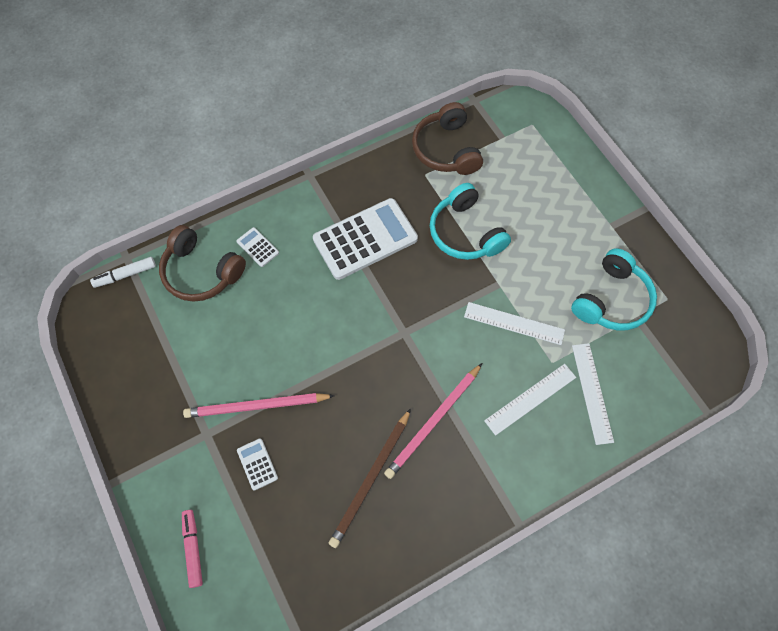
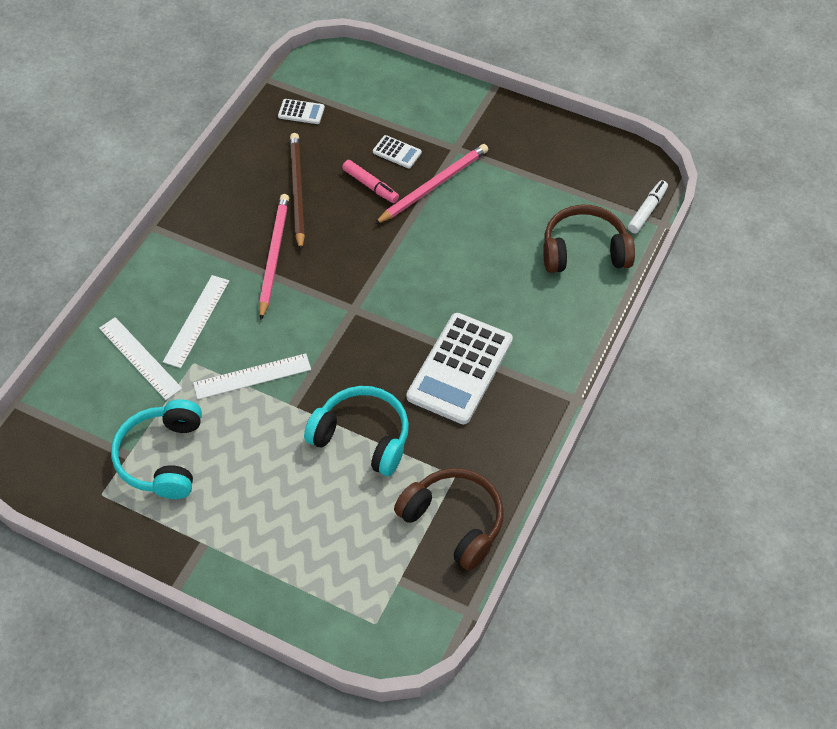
camera: 145 degrees right, 10 degrees down
(193, 548) = (397, 85): pink marker -> pink marker (370, 186)
(257, 247) = (556, 300): white calculator -> white calculator (301, 112)

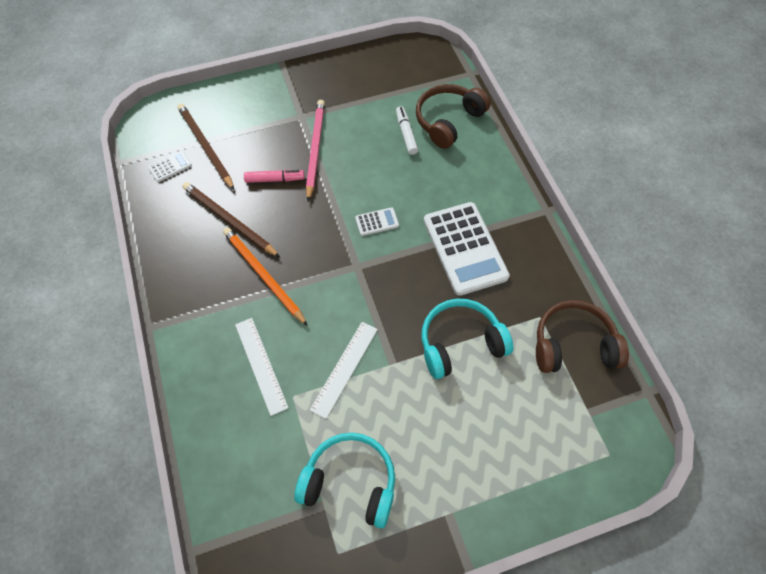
camera: 45 degrees left, 5 degrees up
(140, 358) = (250, 428): white ruler -> none
(162, 457) = (350, 482): turquoise headphones -> turquoise headphones turned 150 degrees clockwise
(274, 256) = (263, 275): pink pencil -> orange pencil
(347, 116) = (205, 146): none -> brown pencil
(397, 152) = (267, 146): white calculator -> white calculator (377, 222)
(647, 210) = (453, 72): white marker -> white marker (406, 133)

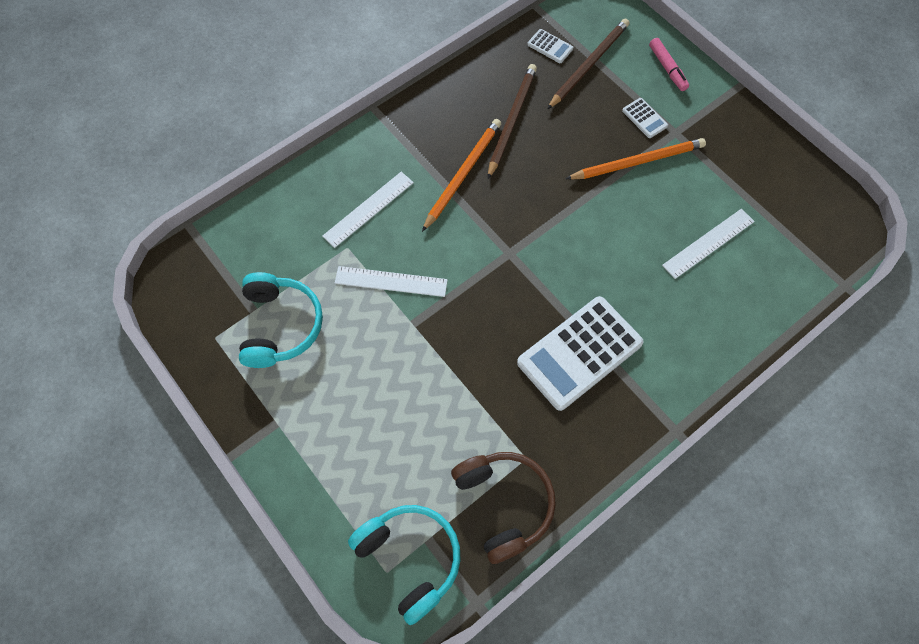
camera: 70 degrees right, 5 degrees up
(274, 179) = (579, 140): pink marker -> pink marker (667, 68)
(315, 149) = (638, 162): pink pencil -> orange pencil
(377, 222) = (573, 253): white calculator -> white calculator (644, 118)
(406, 133) = (708, 243): white marker -> white ruler
(448, 121) = (753, 282): brown headphones -> none
(460, 343) = (460, 382): turquoise headphones -> turquoise headphones (410, 559)

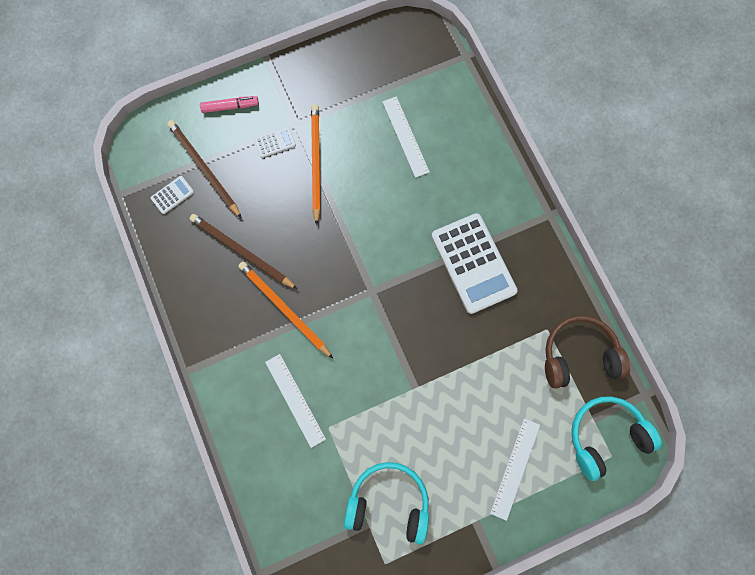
camera: 75 degrees left, 10 degrees up
(391, 281) = (371, 396): white ruler -> white ruler (515, 468)

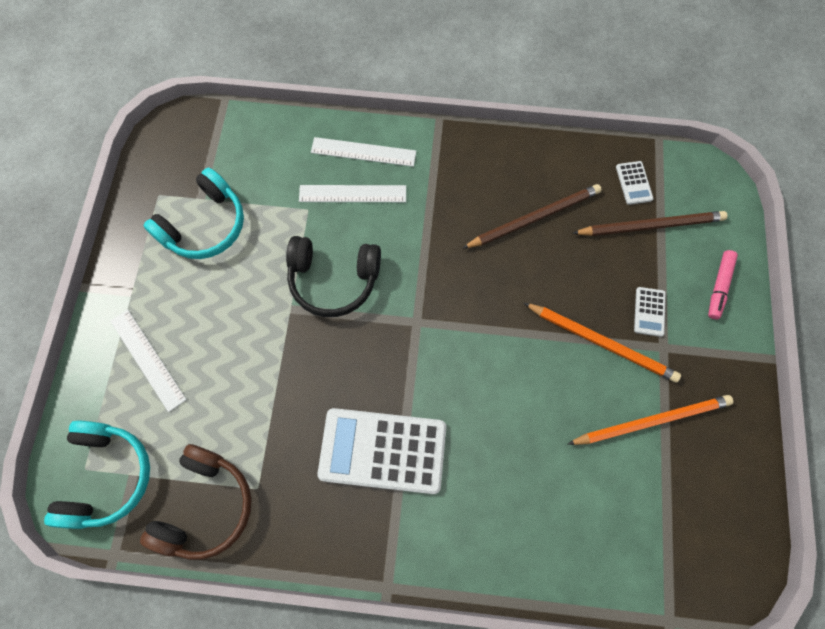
camera: 120 degrees right, 5 degrees down
(284, 308) = (449, 228): orange pencil -> orange pencil (652, 421)
(375, 370) = (334, 280): none -> black headphones
(405, 136) = (586, 466): white ruler -> white ruler (363, 152)

